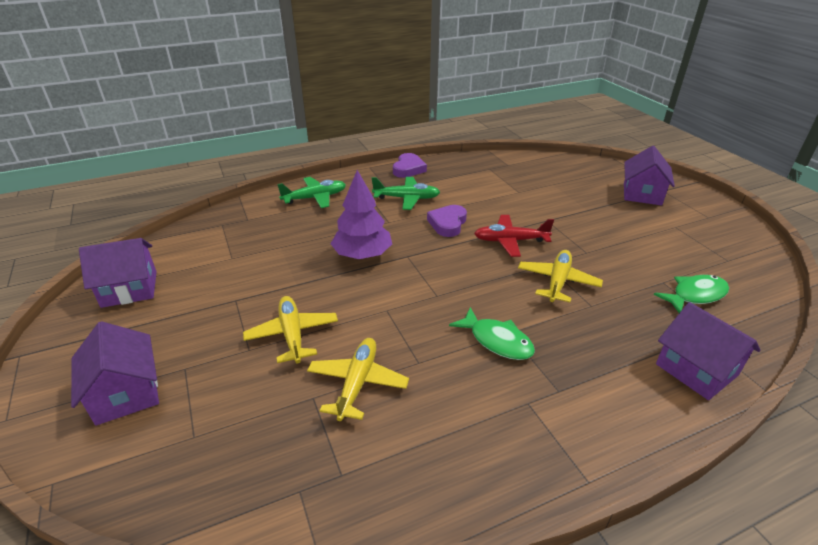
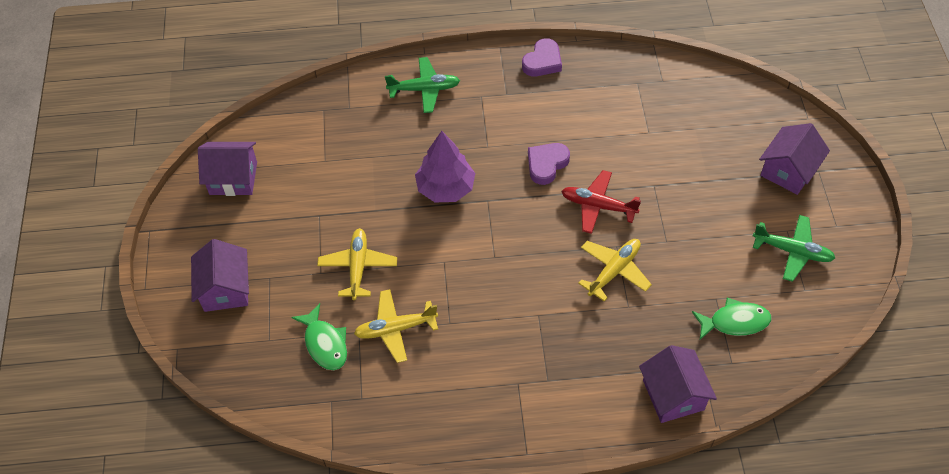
camera: 20 degrees right, 20 degrees up
(357, 383) = (395, 329): yellow plane -> yellow plane turned 135 degrees counterclockwise
(407, 198) = (520, 114): green plane -> green plane (792, 251)
(497, 341) = (523, 320): green fish -> green fish (325, 343)

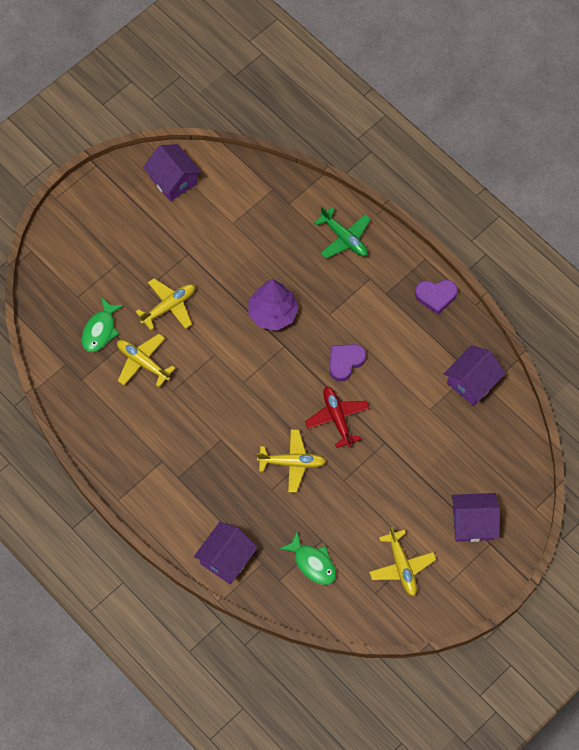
camera: 50 degrees right, 10 degrees up
(225, 289) = (91, 243): purple house -> purple house (472, 382)
(546, 164) = (345, 362): purple heart -> purple heart turned 45 degrees counterclockwise
(792, 251) = (401, 566): green plane -> yellow plane

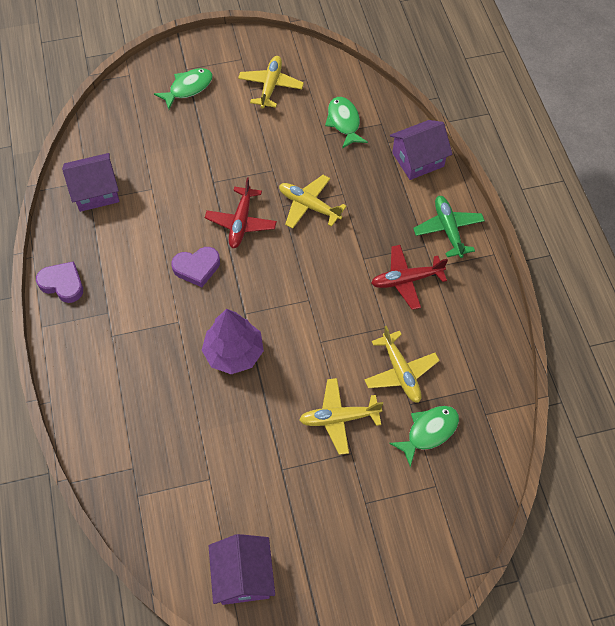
camera: 150 degrees left, 5 degrees down
(177, 438) = (406, 280): none -> red plane
(344, 238) = (104, 393): green plane -> green plane (448, 229)
(473, 523) = (188, 88): purple house -> green fish

